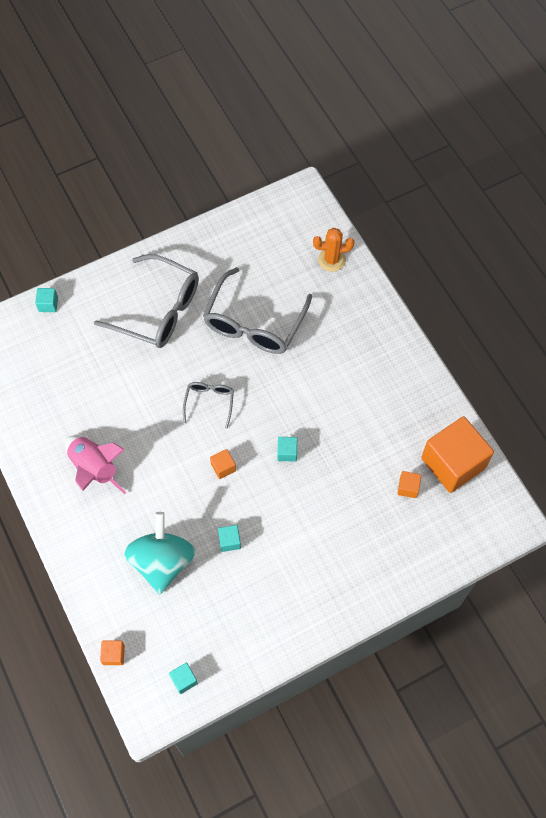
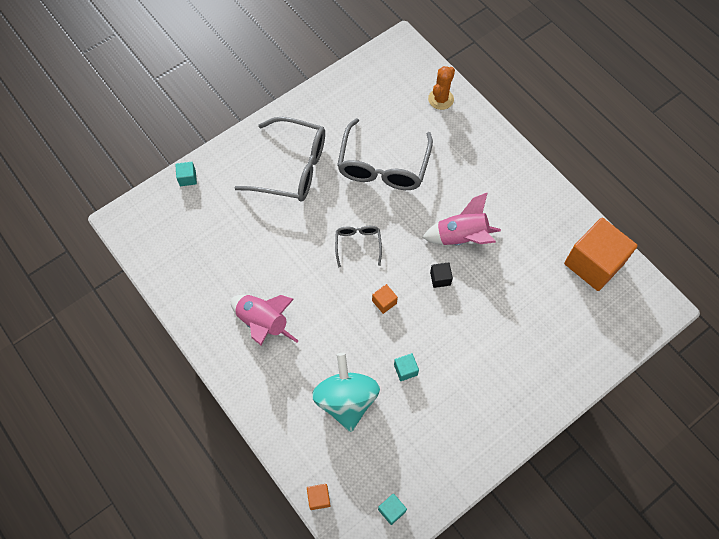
camera: 10 degrees left, 0 degrees up
(287, 452) = (440, 278): turquoise cube -> black cube
(319, 412) = (461, 237): none -> pink rocket
(331, 260) = (441, 99): orange cactus -> orange cactus turned 45 degrees counterclockwise
(408, 488) = (558, 292): orange cube -> none

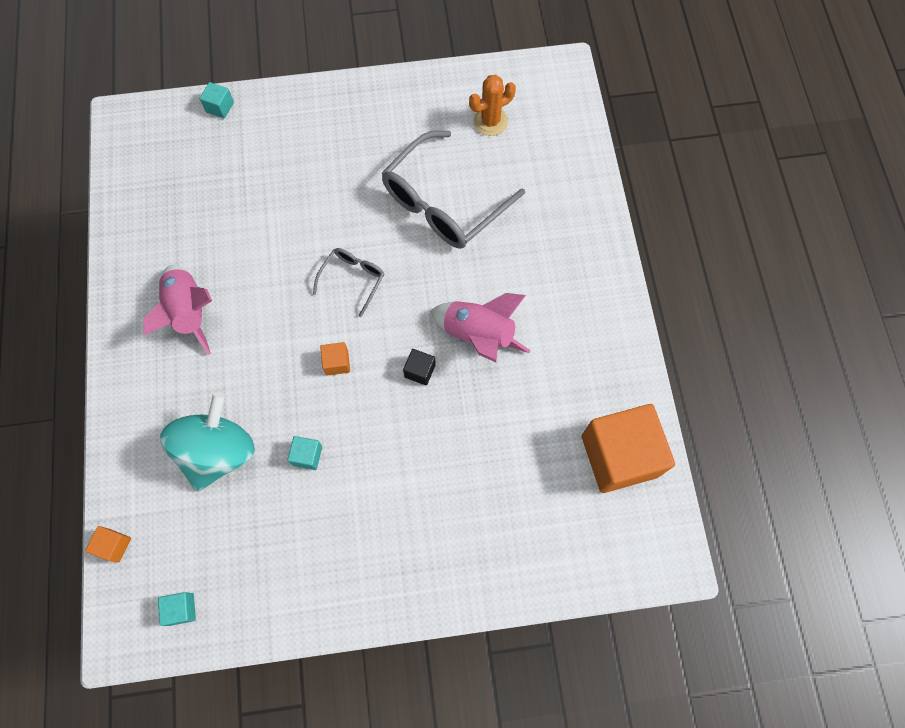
camera: 30 degrees right, 5 degrees up
(292, 168) = (339, 153): grey glasses -> none
(441, 99) = (565, 157): orange cactus -> orange cactus (490, 121)

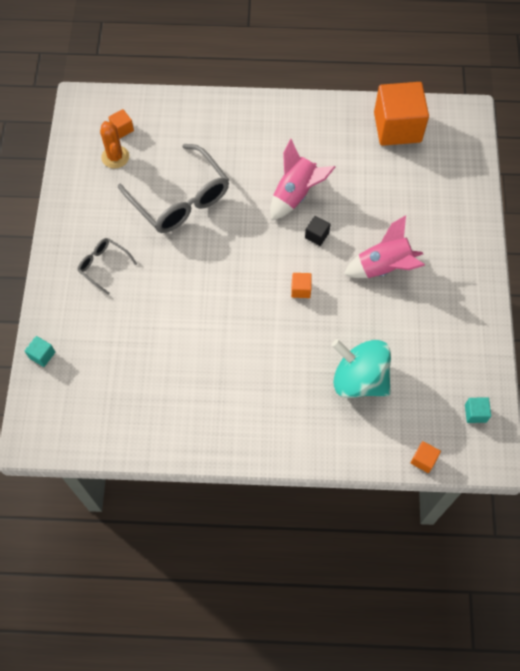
camera: 80 degrees left, 5 degrees down
(189, 312) = (237, 393): pink rocket -> pink rocket (384, 267)
(307, 455) = (371, 317): turquoise cube -> none
(353, 279) = (233, 270): grey glasses -> grey glasses (103, 265)
(533, 120) = (122, 129): none -> orange cube

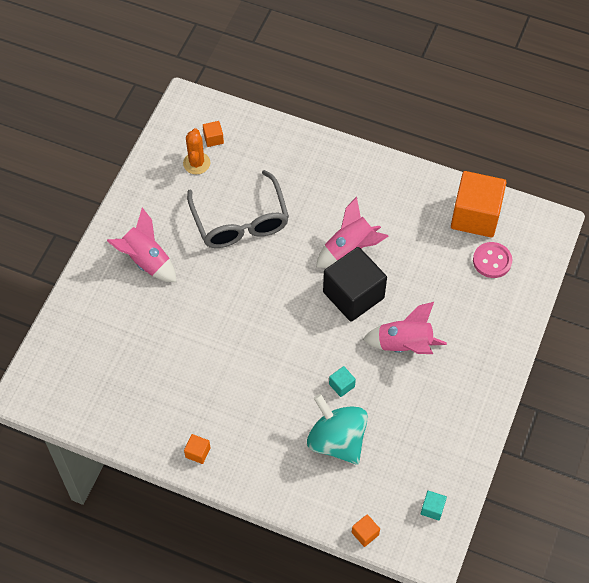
camera: 20 degrees right, 5 degrees down
(42, 355) = (61, 323): turquoise cube -> turquoise cube (341, 385)
(103, 265) = (146, 260): grey glasses -> pink rocket
(300, 289) = (317, 340): orange cube -> orange cube (197, 452)
(317, 235) = (353, 295): black cube -> black cube, size x2.46
(430, 163) = (492, 261): none -> pink button

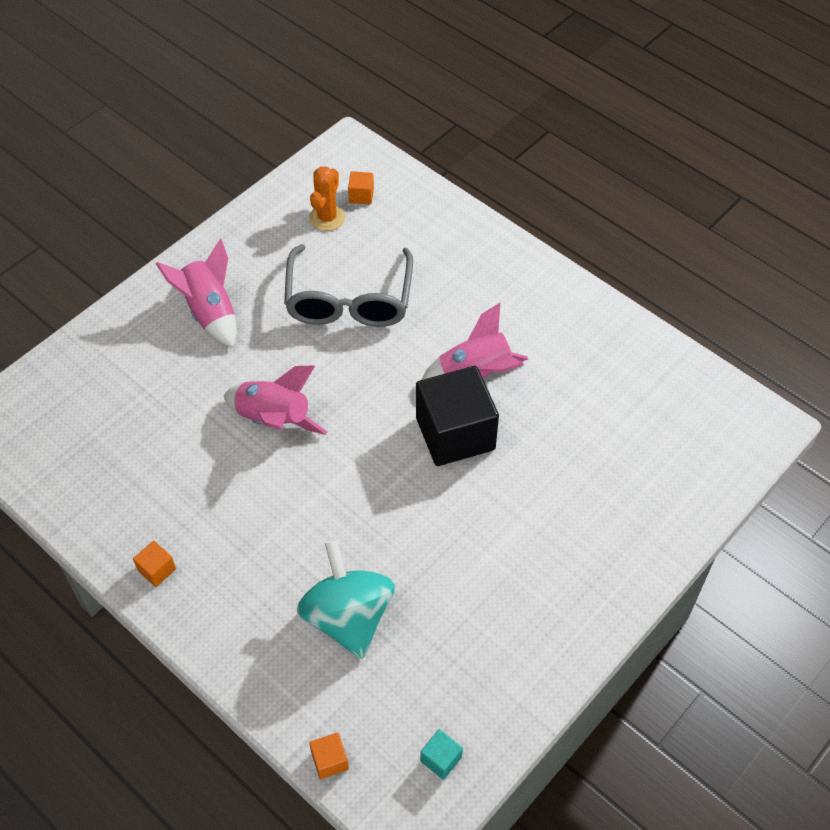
camera: 20 degrees right, 5 degrees down
(341, 385) = (387, 545): turquoise cube -> none
(404, 345) = (496, 520): pink rocket -> pink rocket (274, 420)
(475, 216) = (664, 383): orange cube -> none
(492, 261) = (664, 447): pink button -> none

